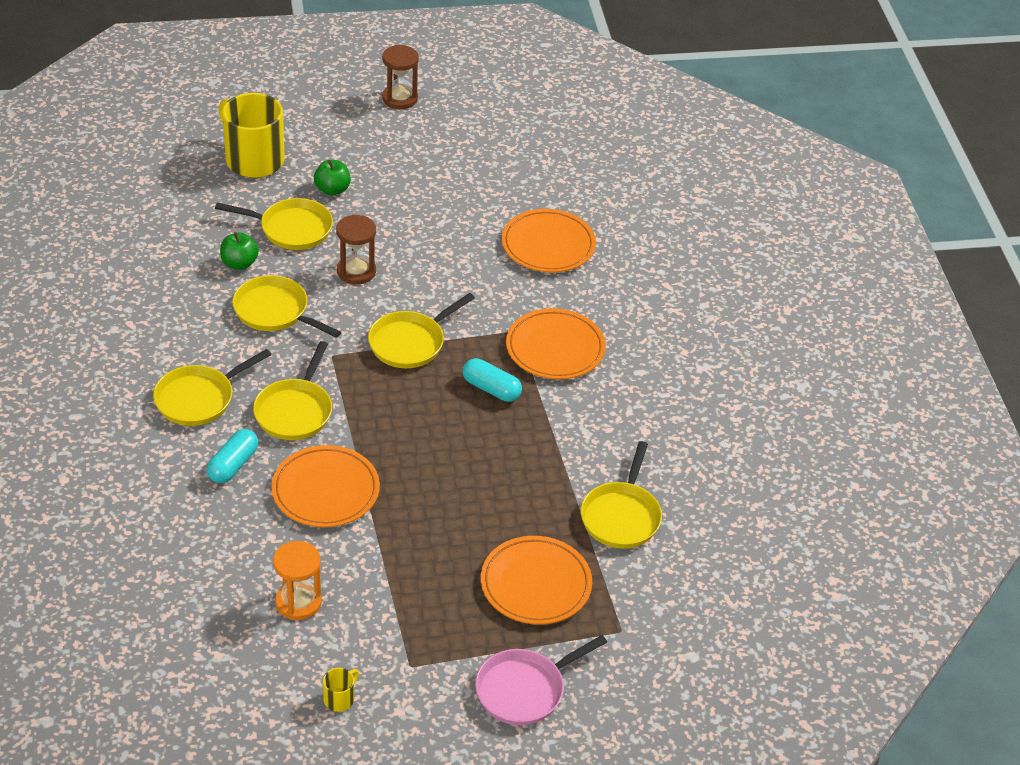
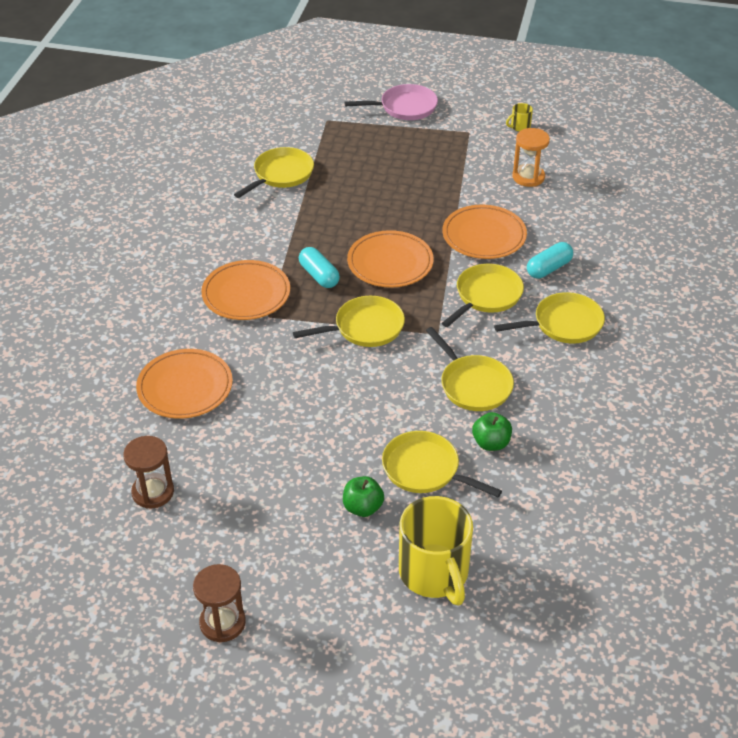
camera: 155 degrees left, 0 degrees up
(356, 271) = (381, 406): brown hourglass -> brown hourglass (153, 492)
(536, 584) = (365, 152): orange plate -> orange plate (390, 263)

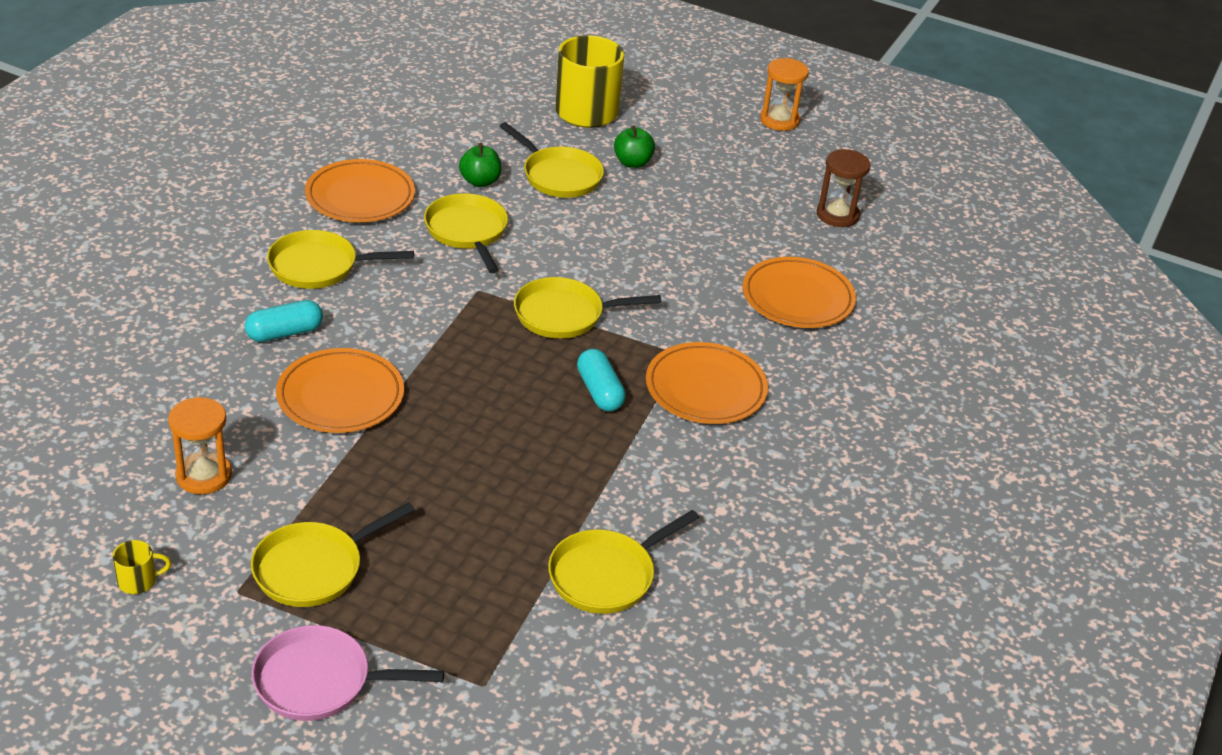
camera: 170 degrees left, 5 degrees down
(222, 623) = (779, 120): brown hourglass -> orange hourglass
(390, 263) = (494, 387): orange plate -> orange plate (360, 196)
(486, 296) = (391, 317): yellow pan -> yellow pan (314, 568)

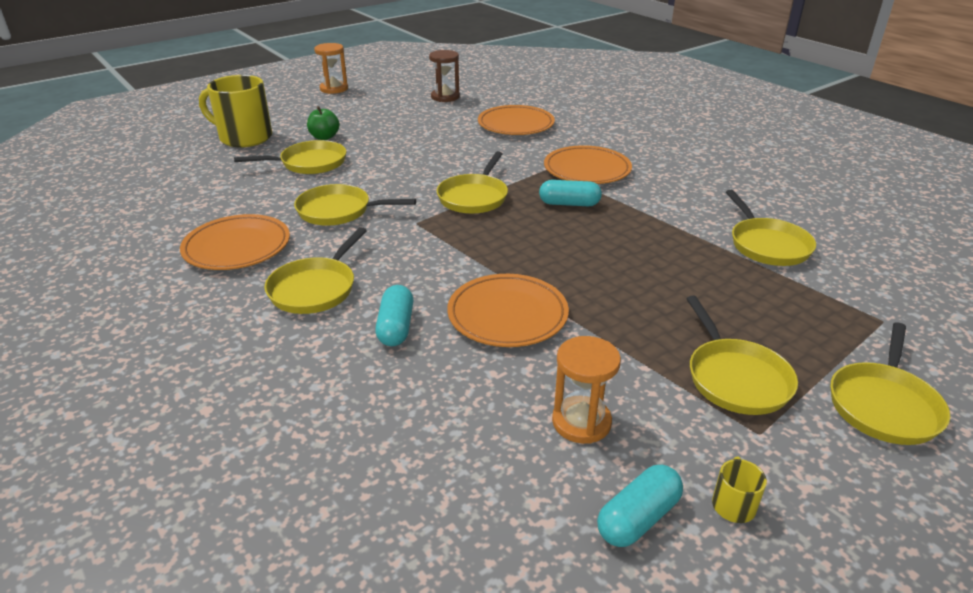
camera: 60 degrees left, 5 degrees down
(104, 527) = (638, 518): none -> turquoise capsule
(320, 681) = (884, 405): pink pan -> yellow pan
(480, 181) = (280, 192): green apple -> none

